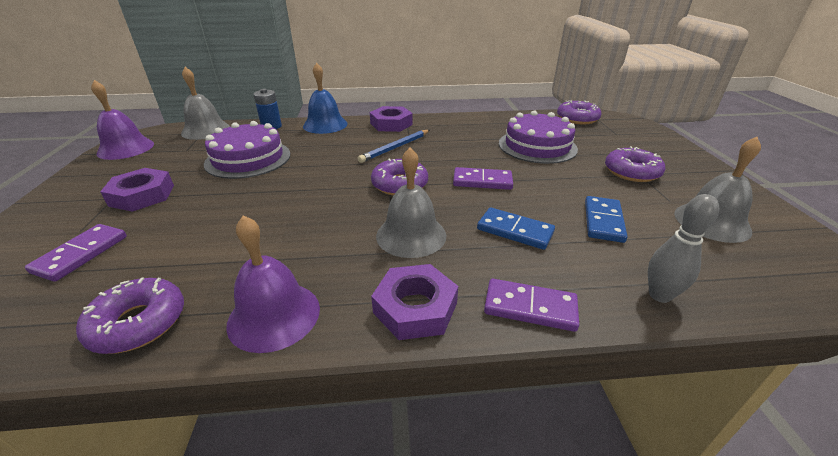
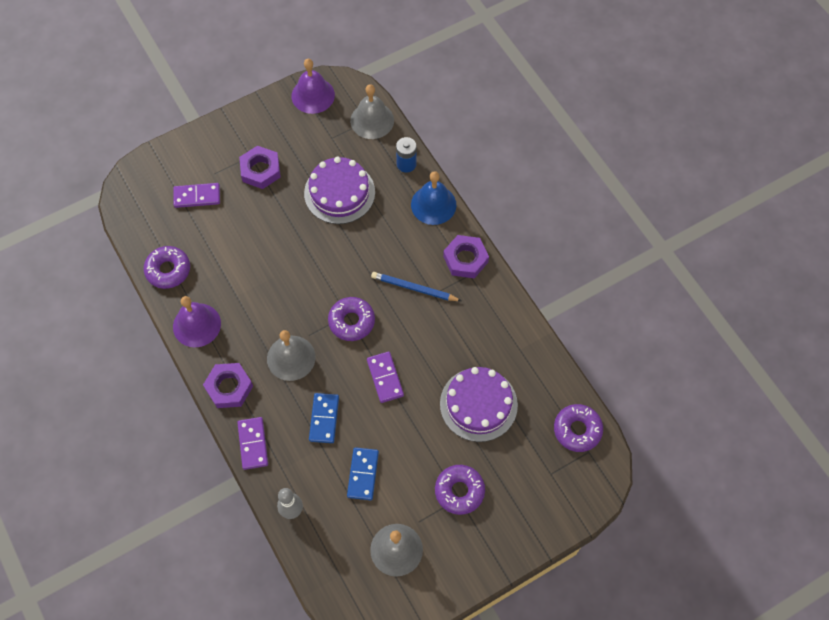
camera: 65 degrees right, 30 degrees up
(603, 221) = (363, 474): blue domino -> blue domino turned 75 degrees counterclockwise

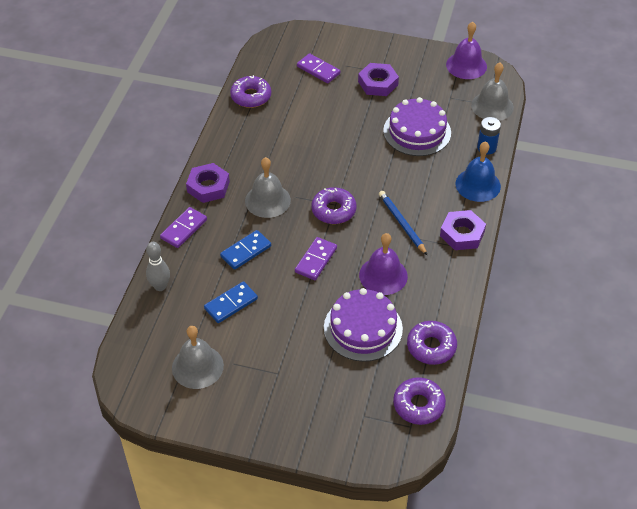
camera: 45 degrees right, 15 degrees down
(197, 325) = (231, 138): purple bell -> purple bell (383, 275)
(459, 491) = (283, 369): purple donut -> purple donut (431, 347)

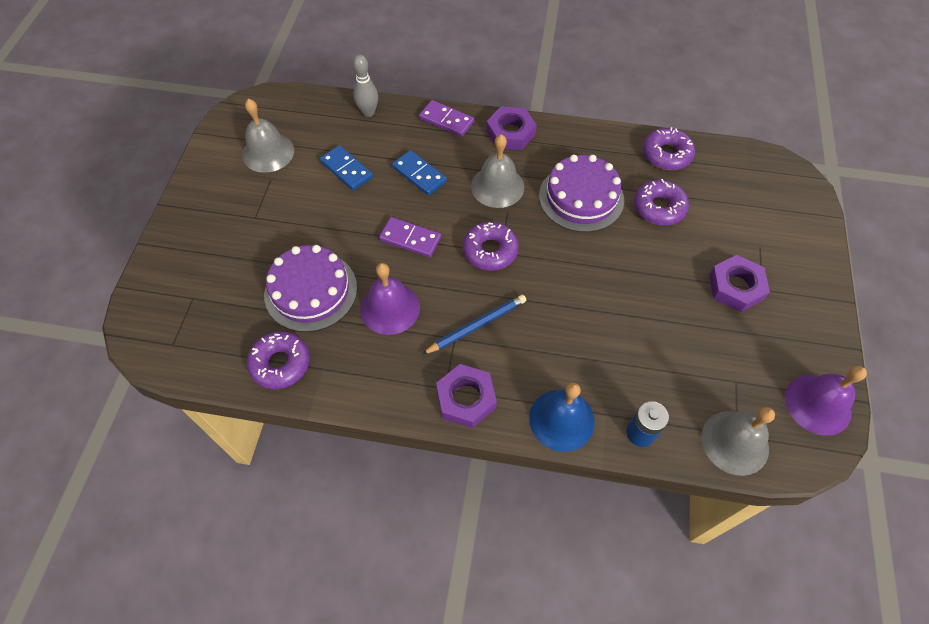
camera: 85 degrees right, 10 degrees up
(318, 70) = (739, 218): purple domino -> none
(417, 131) = (651, 338): purple cake -> purple cake (581, 197)
(418, 405) = (199, 352): purple donut -> purple donut (659, 207)

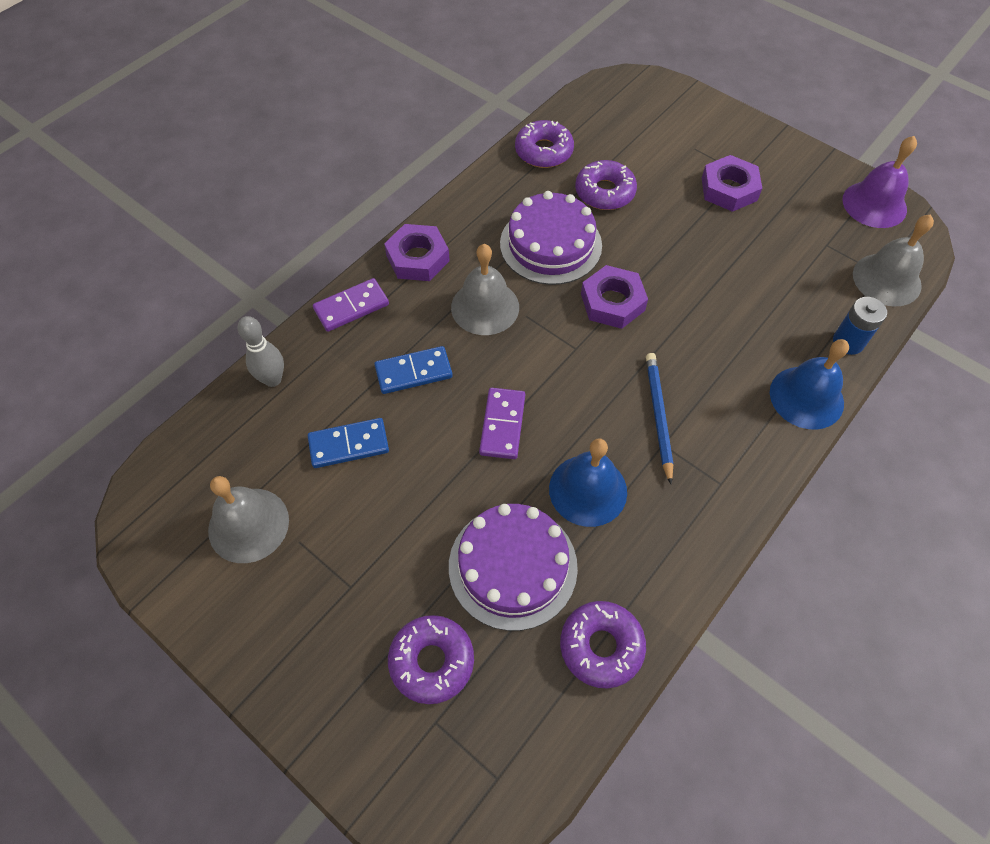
camera: 60 degrees left, 0 degrees up
(390, 308) = (588, 490): purple bell -> blue bell
(410, 239) = (502, 425): purple domino -> purple domino turned 45 degrees counterclockwise
(466, 398) = (743, 469): purple nut -> purple nut (612, 302)
(490, 251) = (568, 357): purple donut -> purple donut (432, 661)

